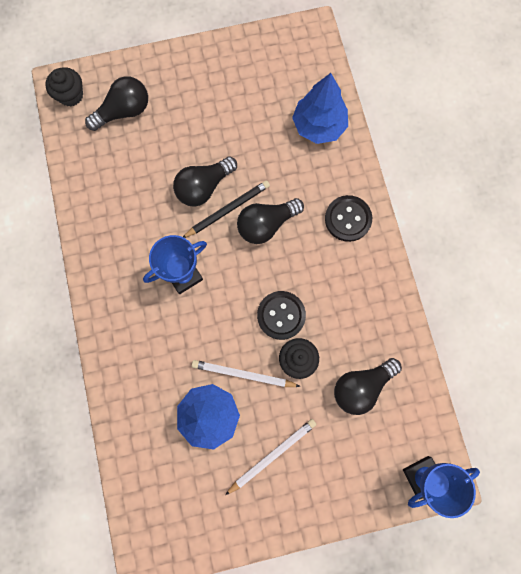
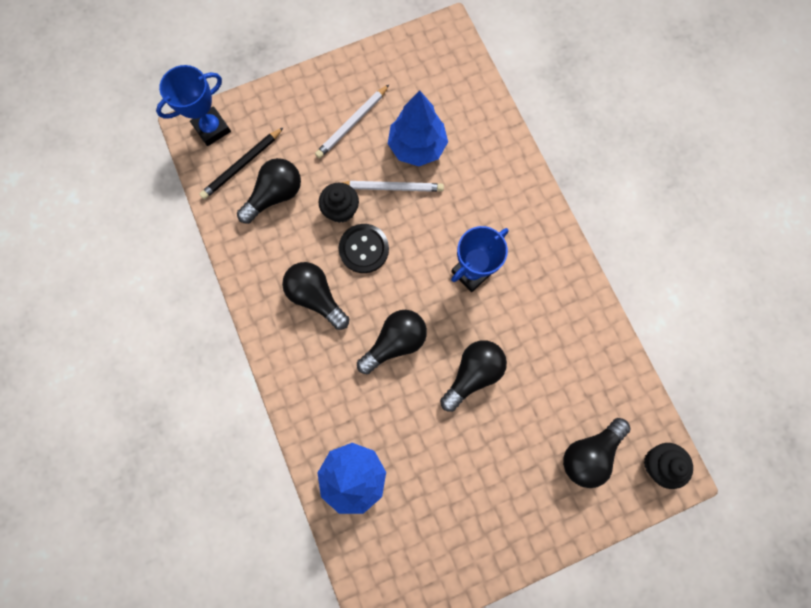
camera: 170 degrees right, 0 degrees up
(227, 210) = (441, 351): black pencil -> black pencil (242, 165)
(332, 277) = (316, 296): none -> black light bulb
(348, 219) = (306, 364): black button -> none

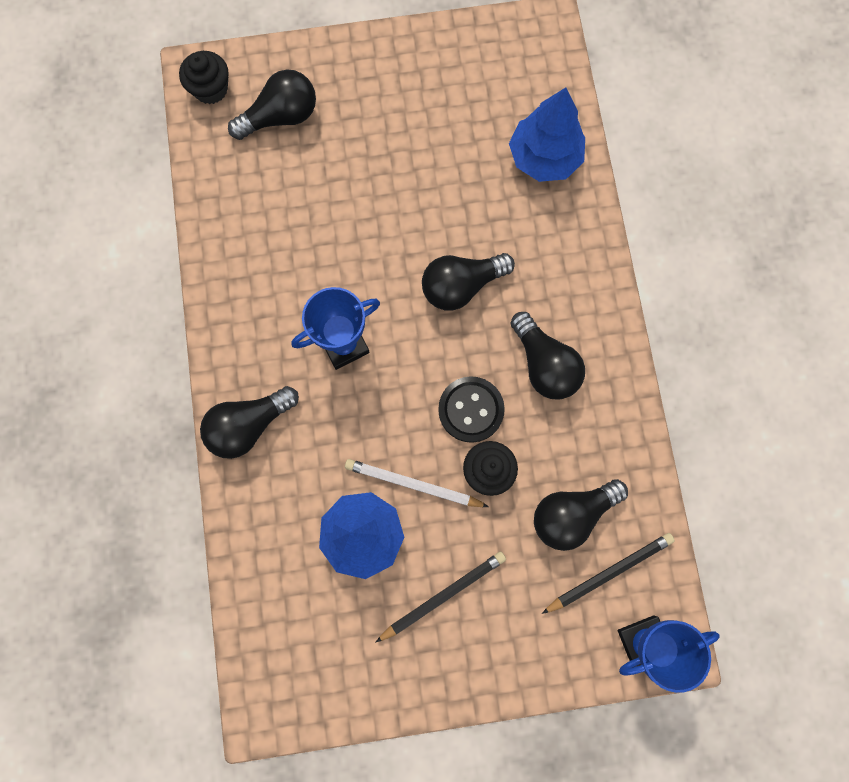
camera: 165 degrees left, 0 degrees up
(352, 123) = (443, 595): white pencil -> black pencil
(473, 373) = (381, 228): black light bulb -> black light bulb (249, 425)

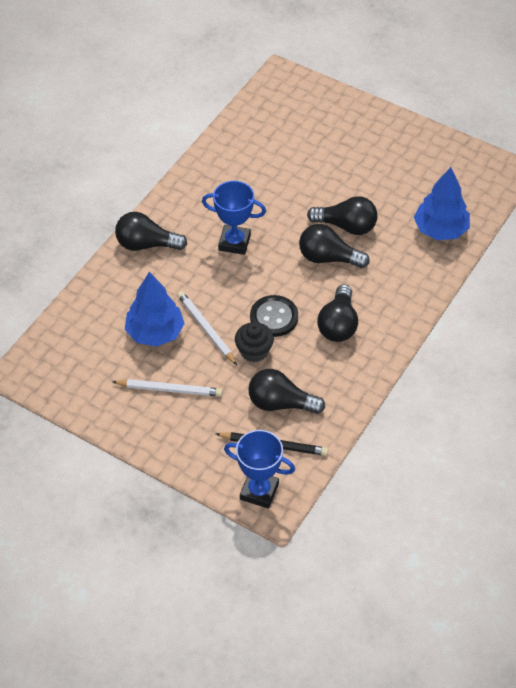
camera: 40 degrees right, 25 degrees down
(211, 89) = (281, 86): black cupcake -> none
(281, 117) = (306, 121): black light bulb -> black light bulb (346, 226)
(443, 595) = (169, 389): black pencil -> white pencil

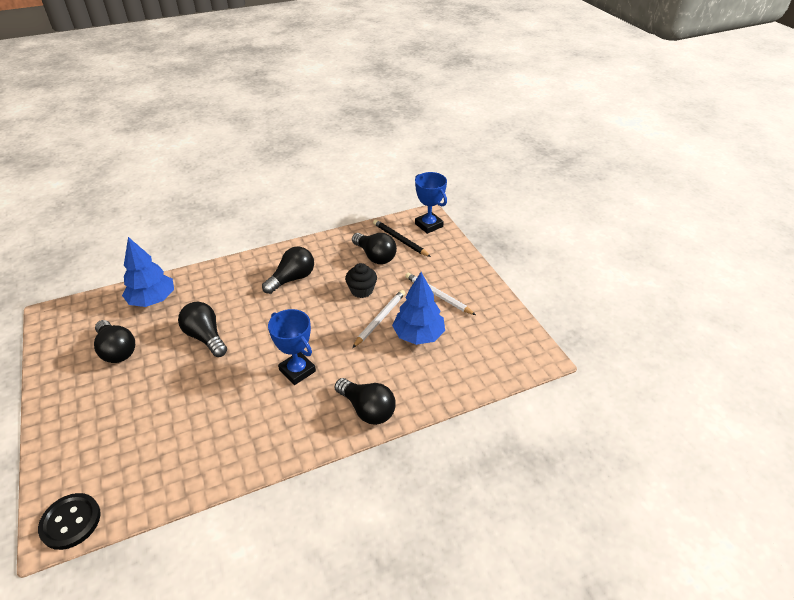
camera: 145 degrees left, 10 degrees down
(206, 329) = (380, 319): white pencil -> white pencil turned 150 degrees counterclockwise
(274, 317) = (327, 303): black button -> black button (71, 522)
(328, 258) = (246, 322): black light bulb -> black light bulb (117, 350)

